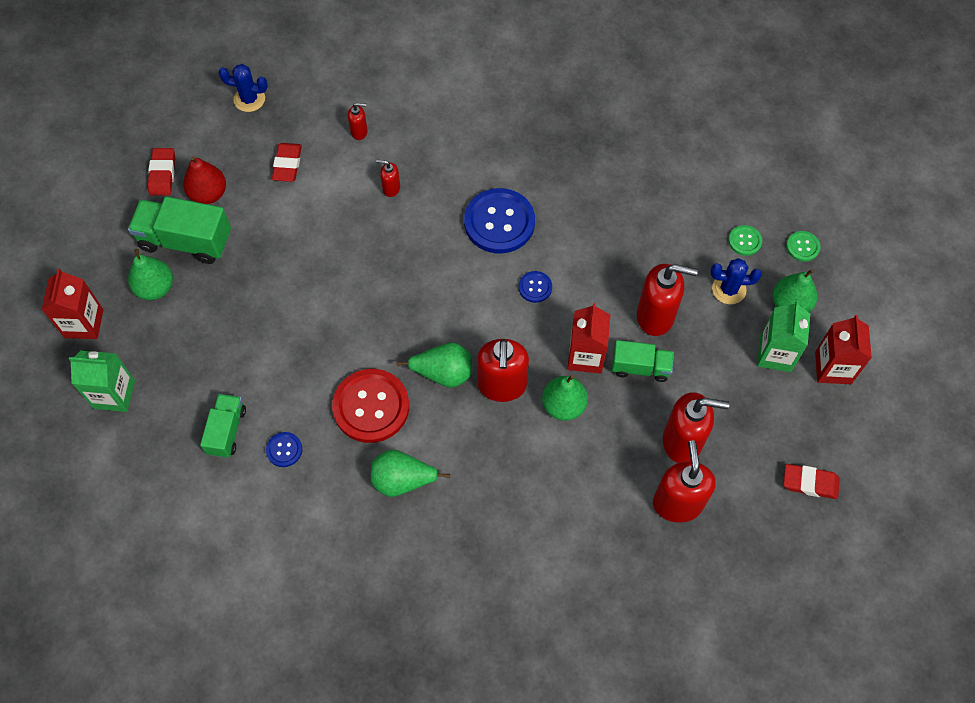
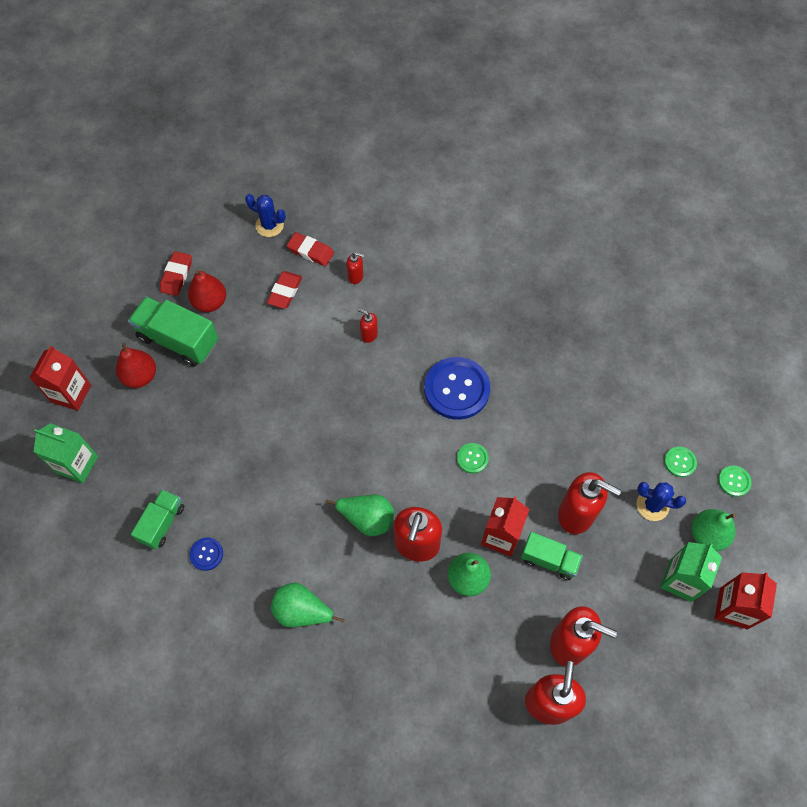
camera: 15 degrees right, 0 degrees up
(155, 288) = (140, 376): green pear -> red pear
(371, 407) = (294, 534): red button -> none
(535, 287) = (472, 458): blue button -> green button
(810, 483) = (681, 718): red eraser -> red eraser (310, 251)

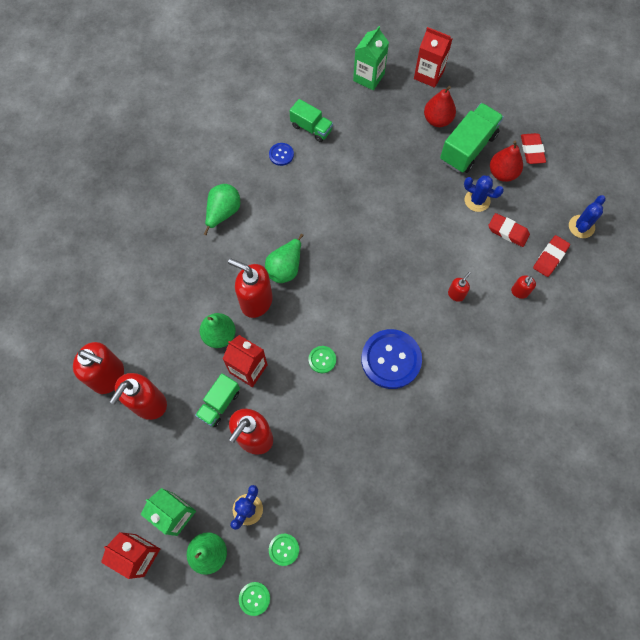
camera: 100 degrees right, 5 degrees up
(176, 276) = (532, 150): red eraser -> red eraser turned 60 degrees clockwise
(249, 325) = (477, 200): none -> blue cactus

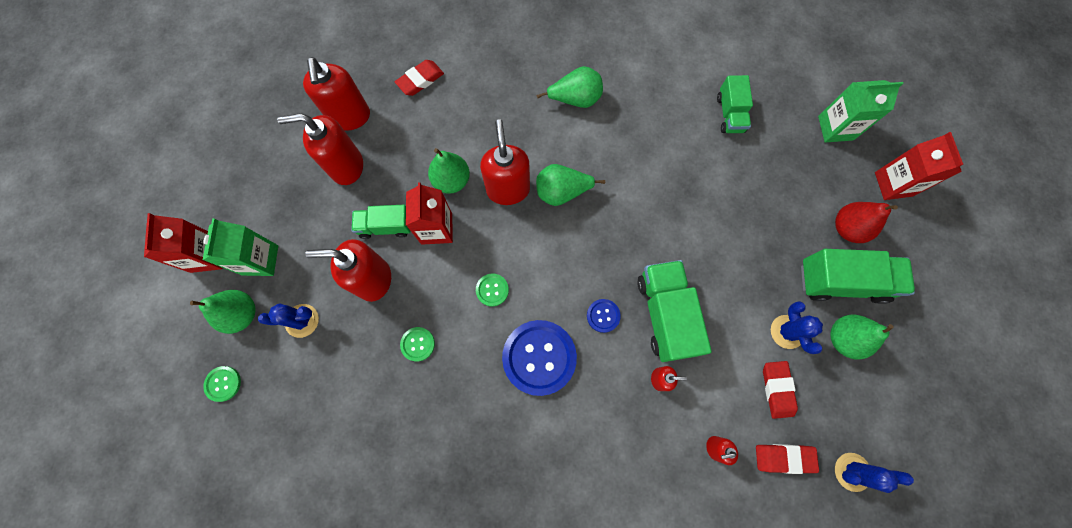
camera: 55 degrees right, 5 degrees up
(281, 155) = (677, 107): blue button -> blue button (603, 316)
(284, 549) = (283, 380): green button -> green button (417, 344)
(417, 262) = (665, 314): none -> green truck
(502, 173) = (843, 338): red pear -> green pear
(532, 150) = (900, 354): red eraser -> red eraser (420, 80)

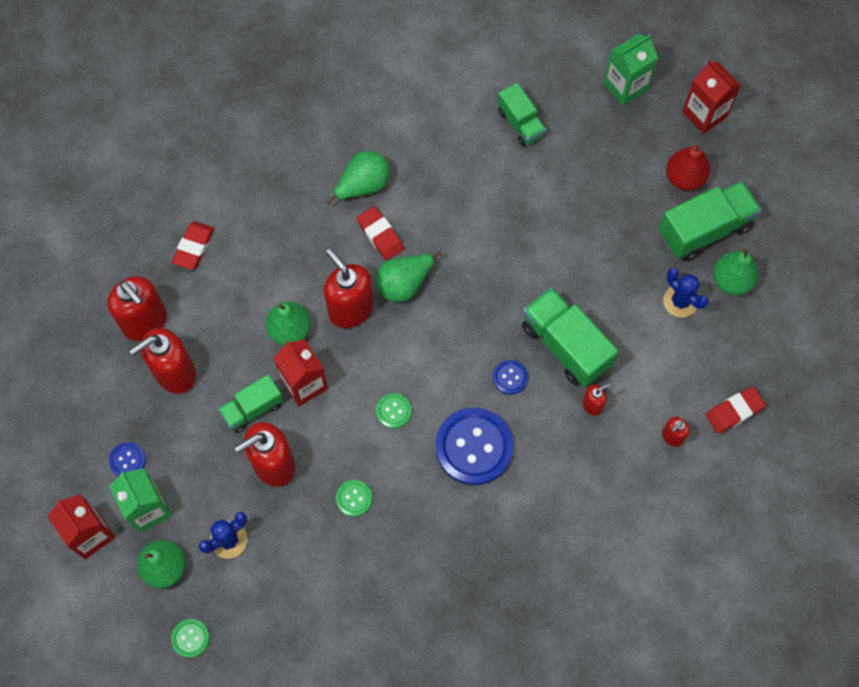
camera: 30 degrees left, 5 degrees down
(270, 214) = (127, 460): none -> blue button
(777, 389) = (698, 356): red eraser -> red eraser (380, 235)
(852, 471) = (796, 390): blue cactus -> none

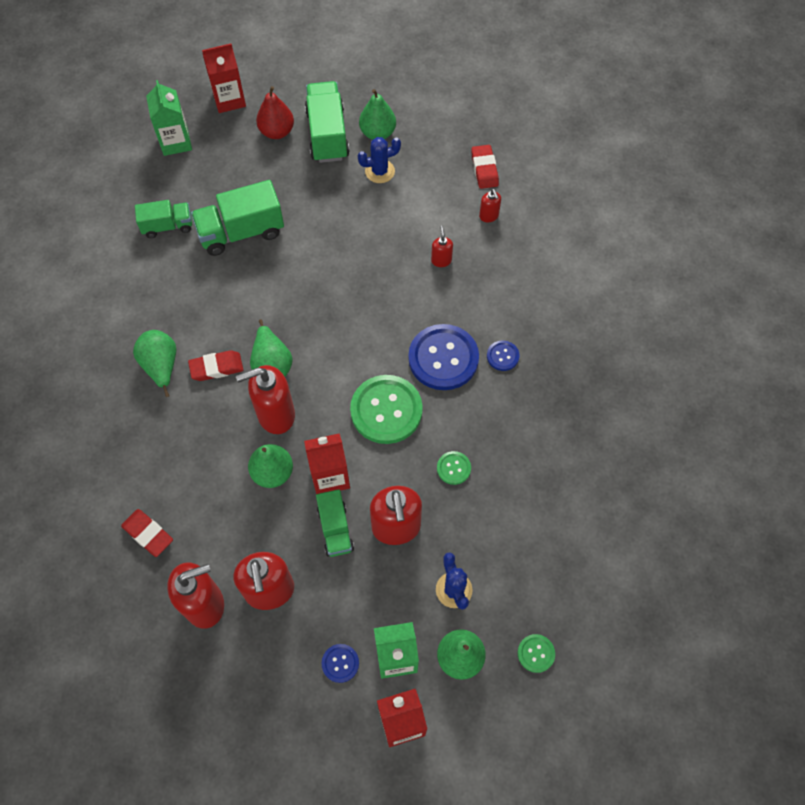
camera: 70 degrees left, 5 degrees down
(393, 411) = (386, 410): green button -> green button, size x2.16
(510, 377) = (393, 311): blue button -> blue button (502, 356)
(565, 345) = (382, 262): green truck -> green truck (241, 232)

